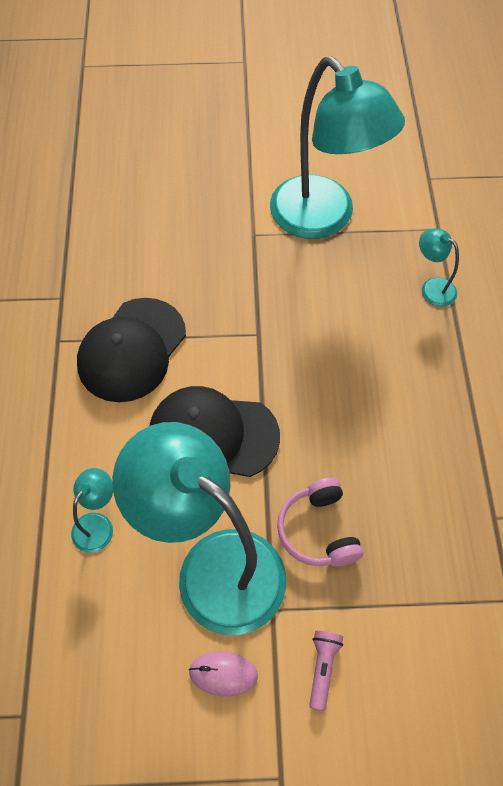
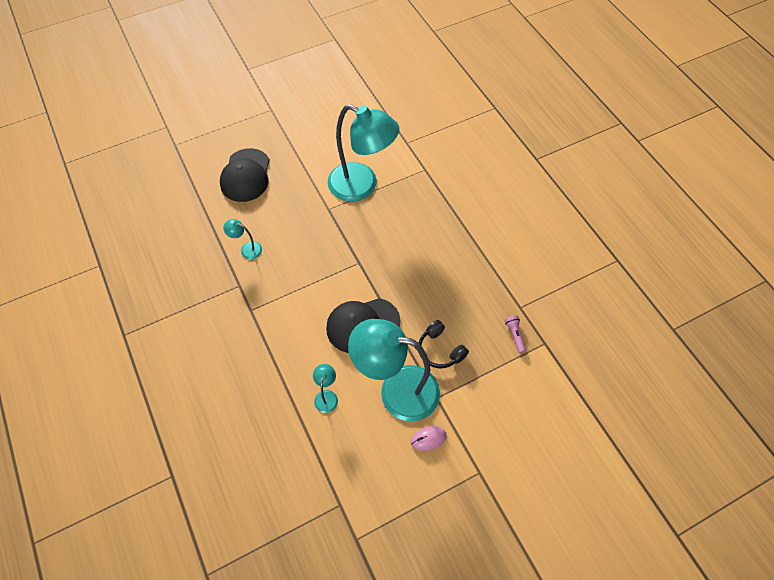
camera: 25 degrees left, 0 degrees up
(132, 350) = (295, 298): black cap -> black cap (246, 175)
(318, 530) = (440, 350): pink headphones -> black headphones
(322, 668) = (474, 414): pink flashlight -> pink flashlight (514, 335)
(432, 288) = (437, 202): turquoise lamp -> turquoise lamp (247, 249)

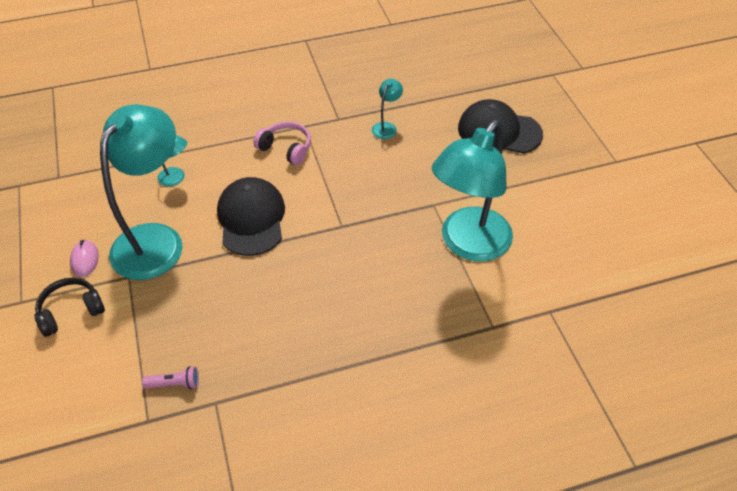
camera: 100 degrees right, 10 degrees down
(280, 318) = (286, 149): none -> pink headphones
(440, 350) = (188, 291): black headphones -> black headphones (71, 311)

